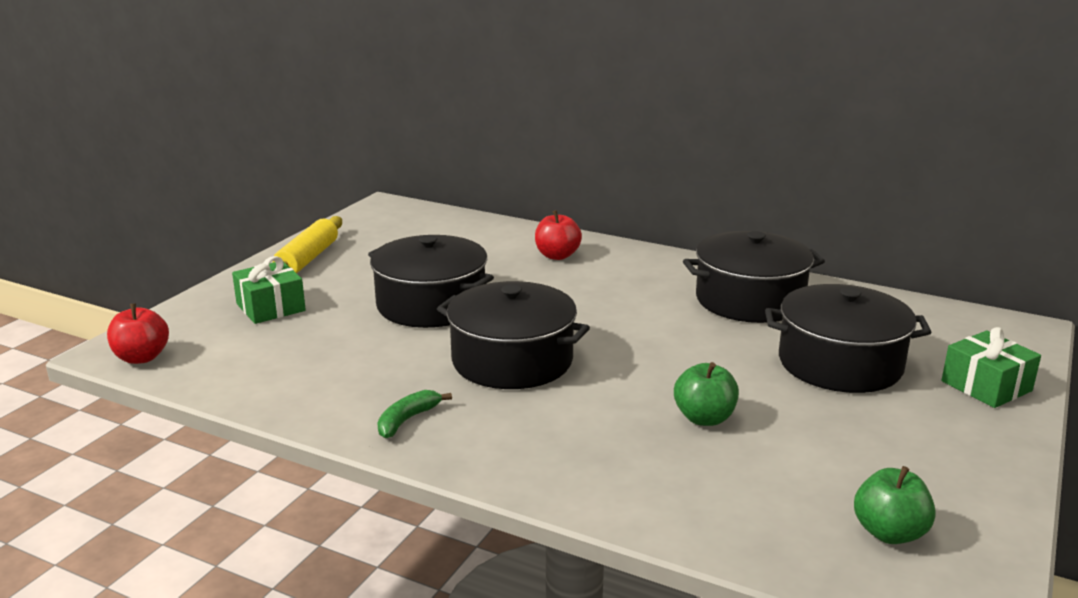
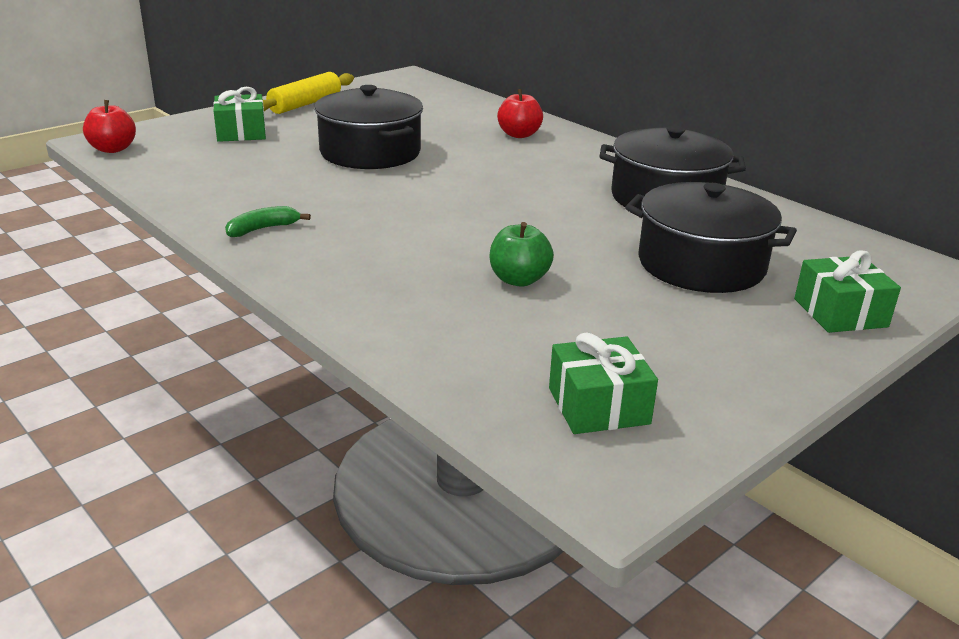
camera: 20 degrees right, 5 degrees up
(512, 360) = (394, 204): black pot -> none
(889, 533) = (598, 406): green apple -> green gift

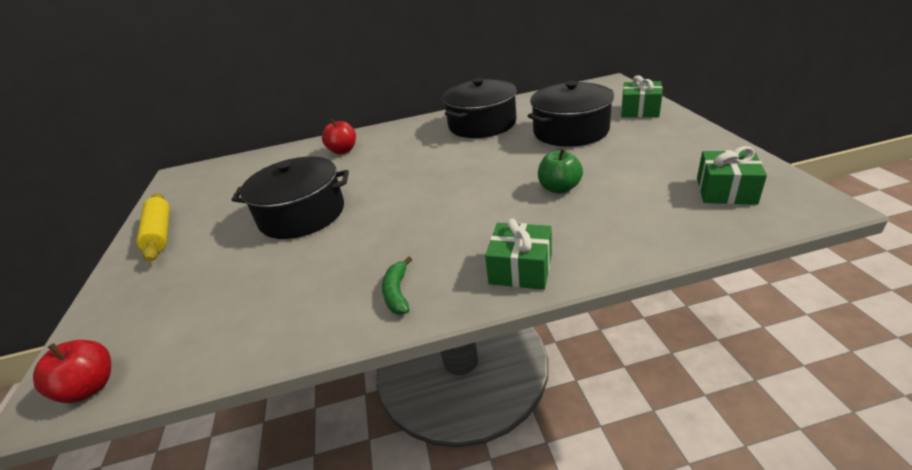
camera: 55 degrees left, 5 degrees up
(241, 132) = (173, 280): green gift -> green gift (520, 269)

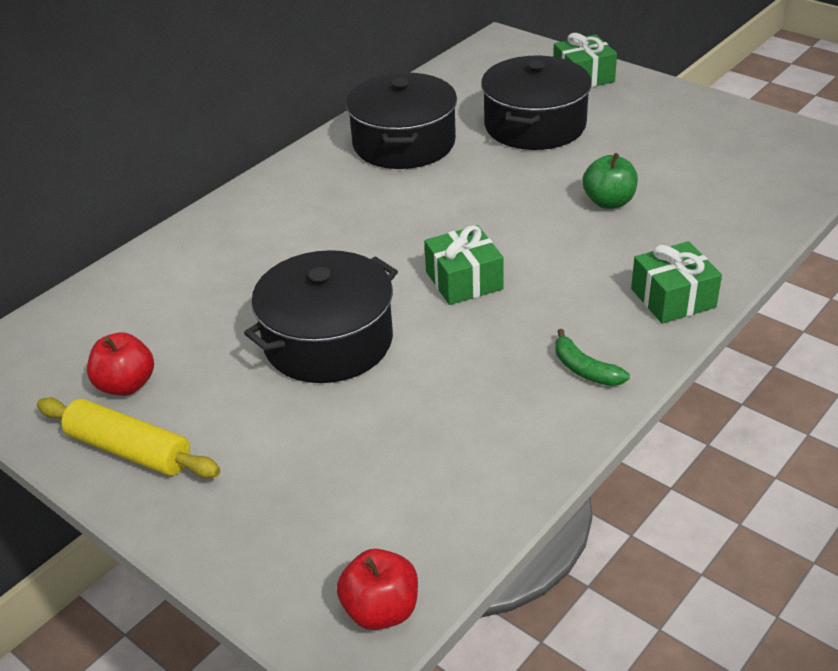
camera: 40 degrees left, 5 degrees up
(343, 151) = (241, 239): red apple -> red apple (126, 385)
(726, 191) = (764, 156): green gift -> green gift (464, 280)

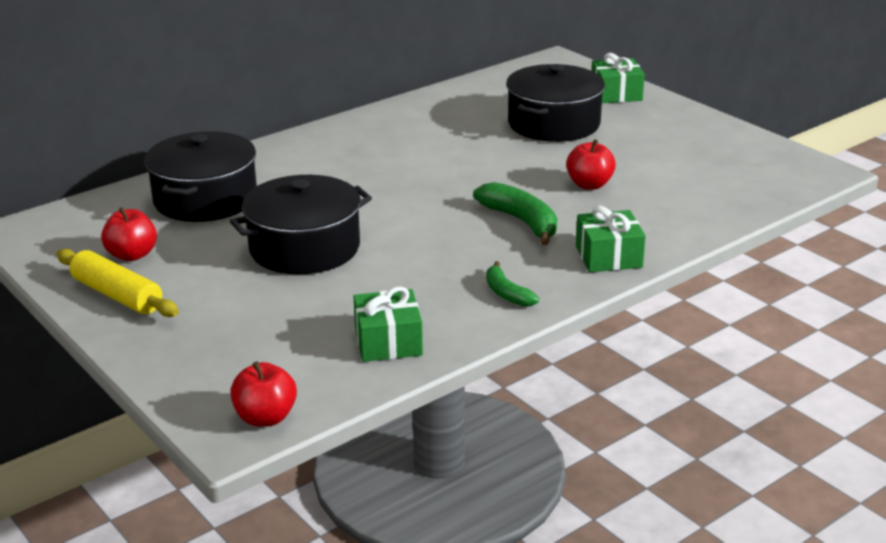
camera: 10 degrees right, 10 degrees down
(404, 143) = (433, 123): black pot -> black pot (205, 199)
(464, 280) = (436, 222): green gift -> green gift (388, 342)
(557, 264) = (521, 222): none -> green banana
(608, 202) = (589, 185): green apple -> red apple

